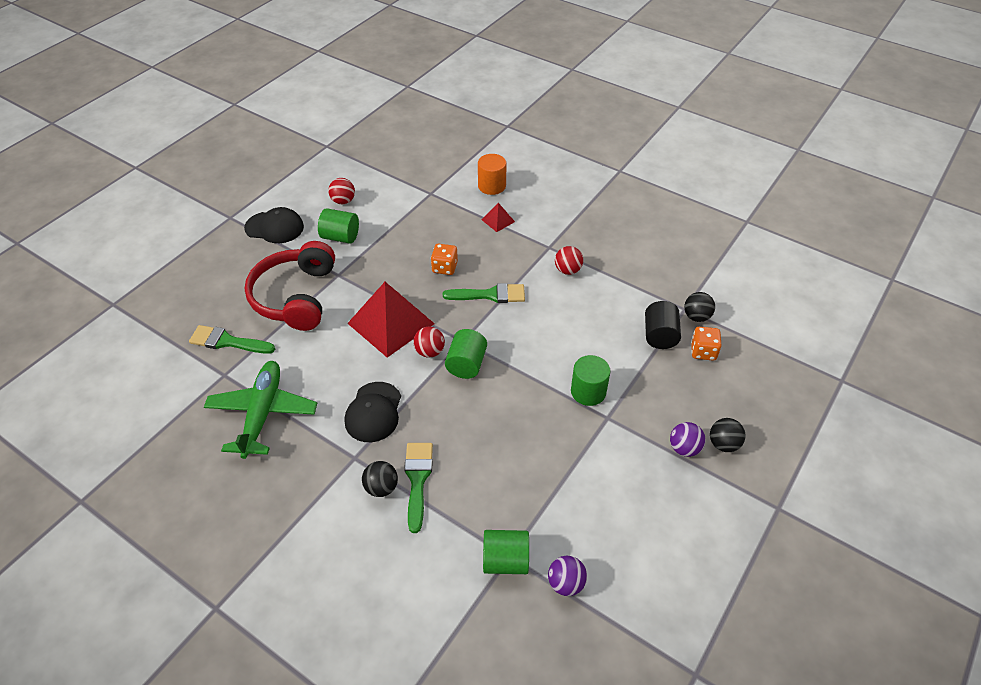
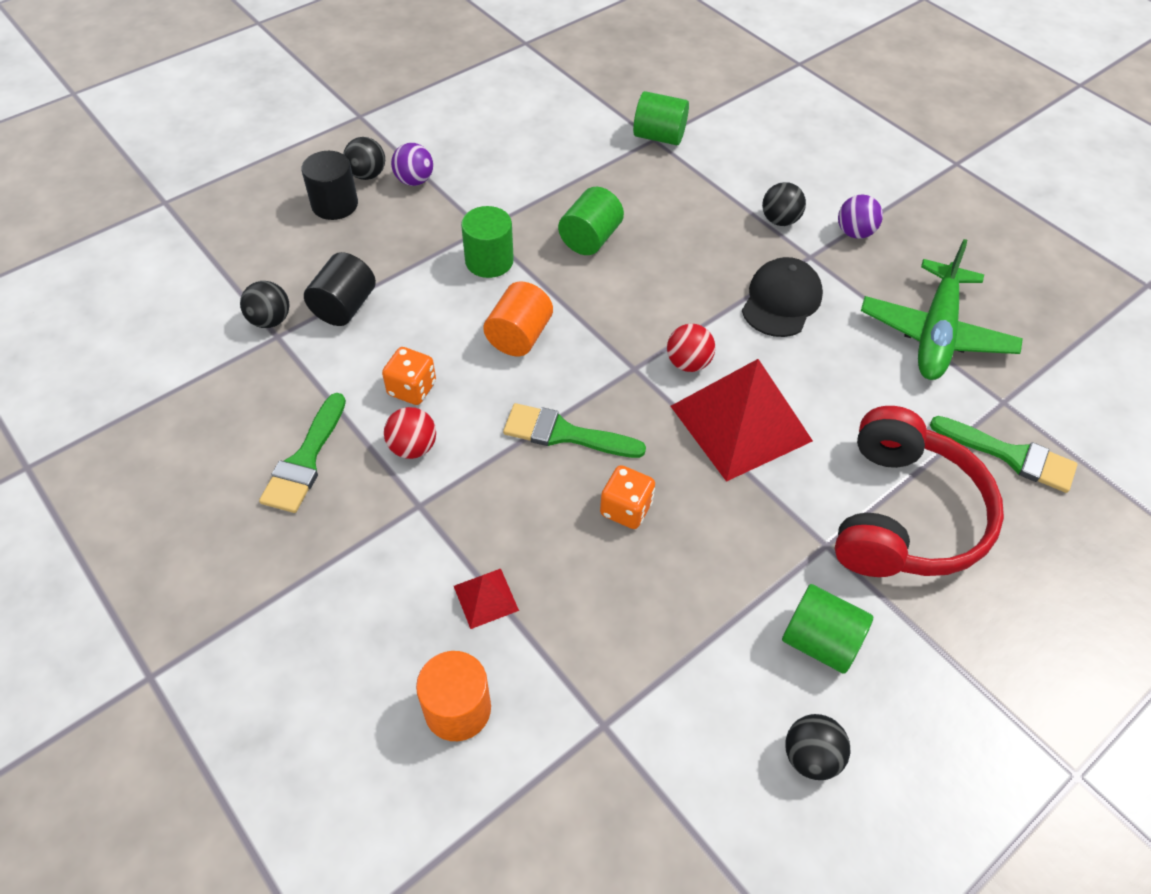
camera: 165 degrees left, 5 degrees up
(274, 227) = (966, 710): black cap -> none
(343, 201) = (810, 756): red ball -> black ball
(417, 480) = (736, 218): green brush -> green brush (305, 460)
(466, 364) = (639, 332): green cylinder -> green cylinder (590, 239)
(541, 343) = (519, 336): none -> orange cylinder
(566, 583) = (606, 110): purple ball -> purple ball (854, 233)
(703, 352) = (303, 273): orange dice -> orange dice (412, 389)
(725, 410) = (335, 205): none -> black cylinder

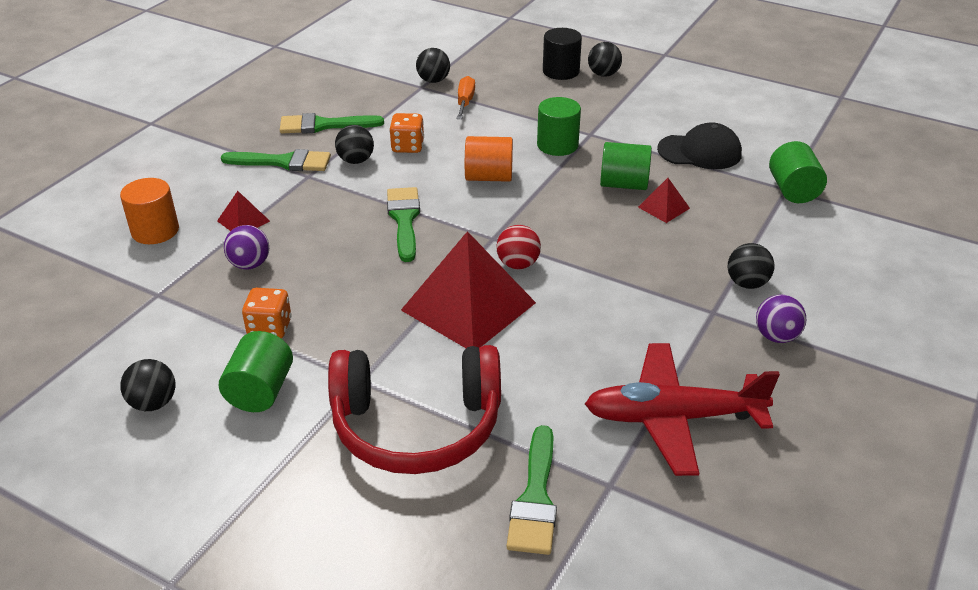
camera: 70 degrees right, 15 degrees down
(344, 307) = (465, 102): black cylinder -> orange screwdriver
(370, 525) = (283, 162): none -> green brush
(413, 447) = (356, 161): red ball -> black ball
(414, 181) = (616, 93): purple ball -> purple ball (250, 264)
(626, 509) = (347, 264): orange dice -> orange dice (270, 328)
(643, 226) = (663, 207): none -> red pyramid
(781, 301) = (635, 303): black cap -> black cap (699, 152)
(935, 333) = (672, 417): green plane -> red plane

